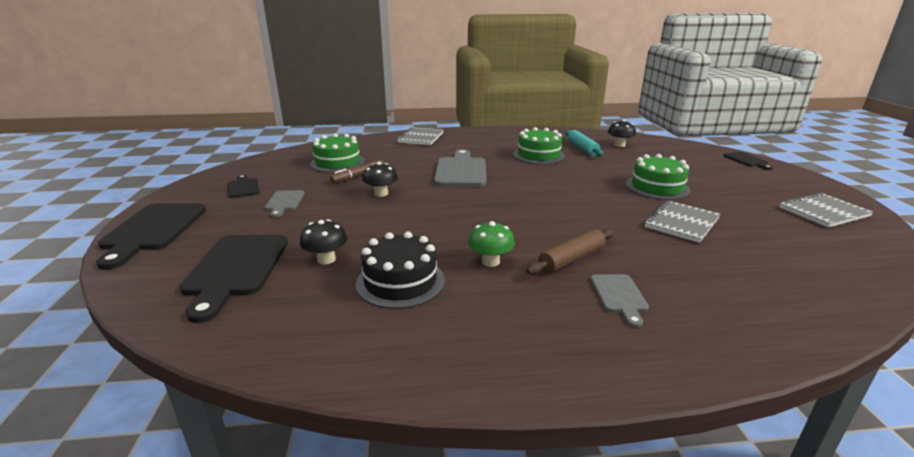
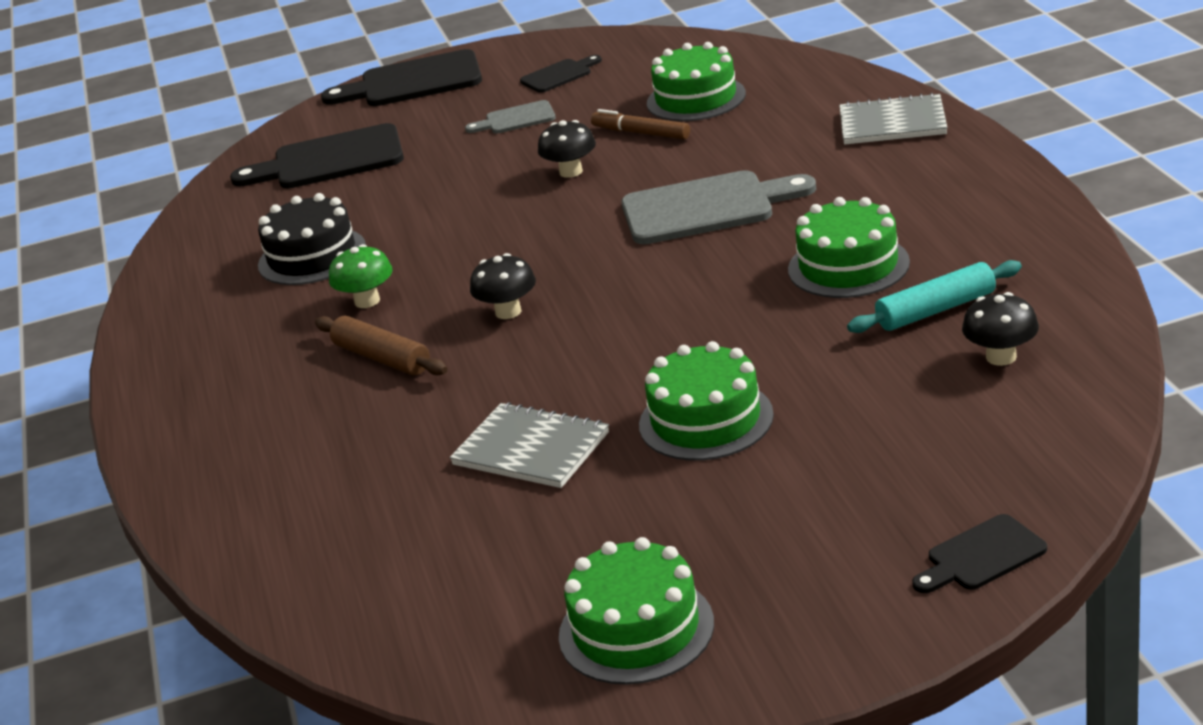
camera: 85 degrees right, 5 degrees up
(326, 259) = (358, 199): black mushroom -> black mushroom (508, 312)
(619, 296) = (291, 401): grey cutting board -> none
(823, 212) = (636, 629): grey notebook -> green cake

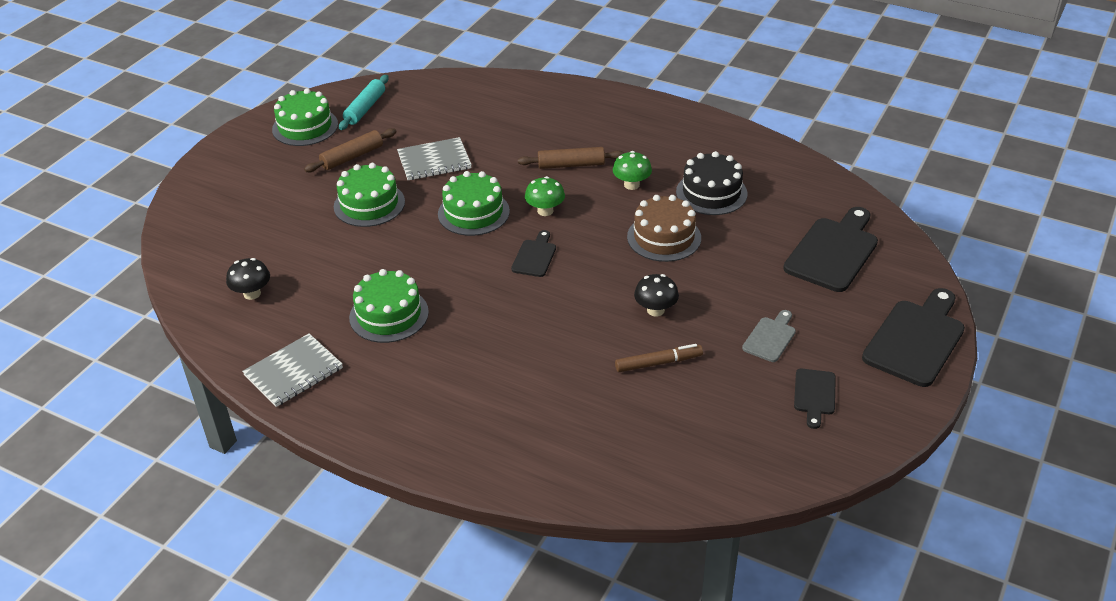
camera: 130 degrees right, 10 degrees up
(443, 231) = (664, 237): none -> brown cake
(508, 312) = (545, 211): black mushroom -> green mushroom
(634, 518) = (352, 157): none -> brown rolling pin
(696, 98) = (667, 415): green cake -> green cake (473, 212)
(706, 208) = (525, 320): grey cutting board -> none
(892, 123) = (485, 451): grey notebook -> grey notebook (293, 372)
(936, 310) = (310, 307): turquoise rolling pin -> turquoise rolling pin (365, 108)
(981, 556) = (191, 202): black cutting board -> black cutting board (535, 256)

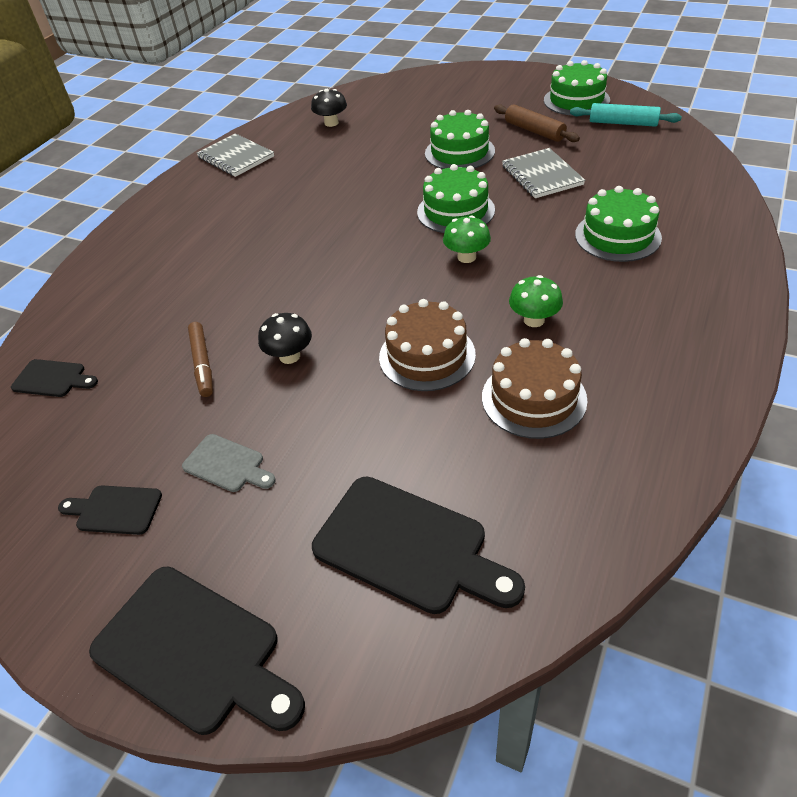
camera: 90 degrees right, 5 degrees up
(389, 315) = (299, 188): green cake -> green cake (617, 236)
(535, 256) = (384, 259): black cutting board -> black cutting board (52, 379)
(571, 165) = (563, 267): brown rolling pin -> none
(711, 193) = (533, 398): black cake -> brown cake

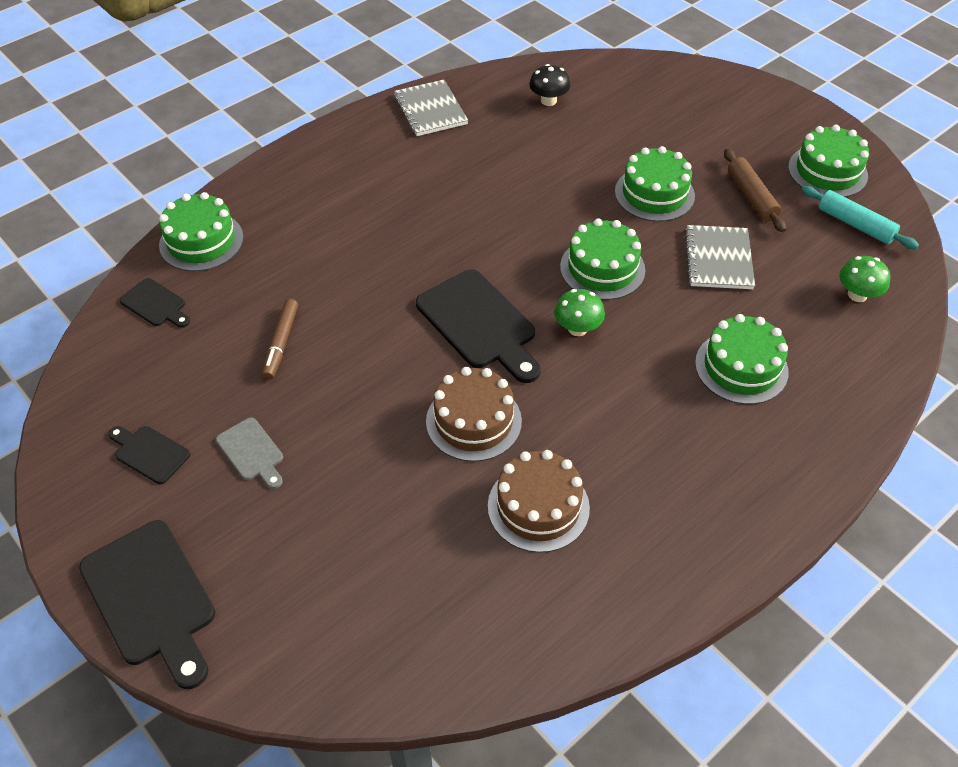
camera: 20 degrees right, 5 degrees up
(74, 313) = (201, 241): none -> green cake
(289, 356) = (356, 368): black mushroom -> none
(408, 546) = (350, 592): black cutting board -> black cutting board (479, 324)
(534, 320) = (593, 427): green mushroom -> green mushroom (857, 295)

